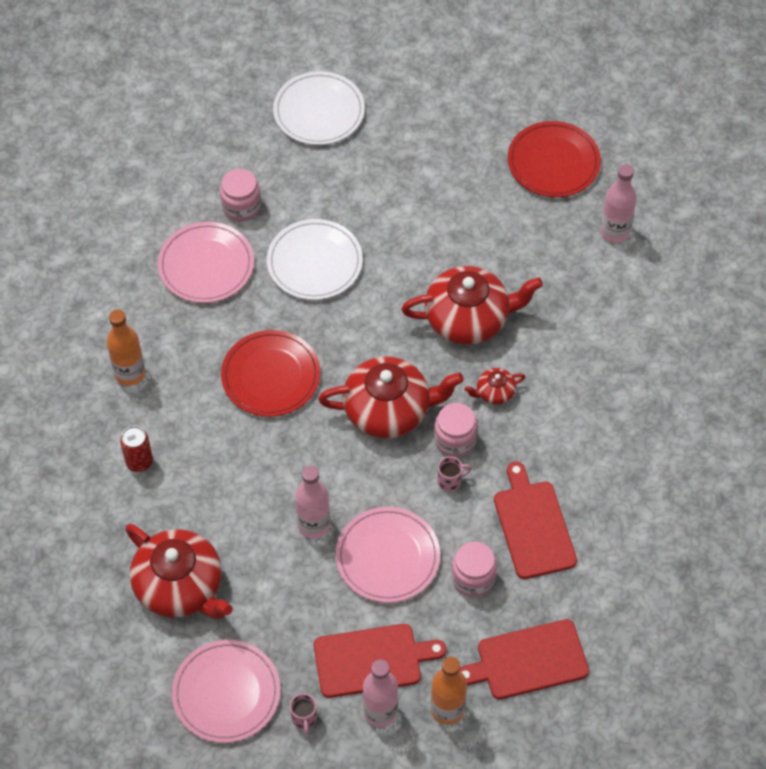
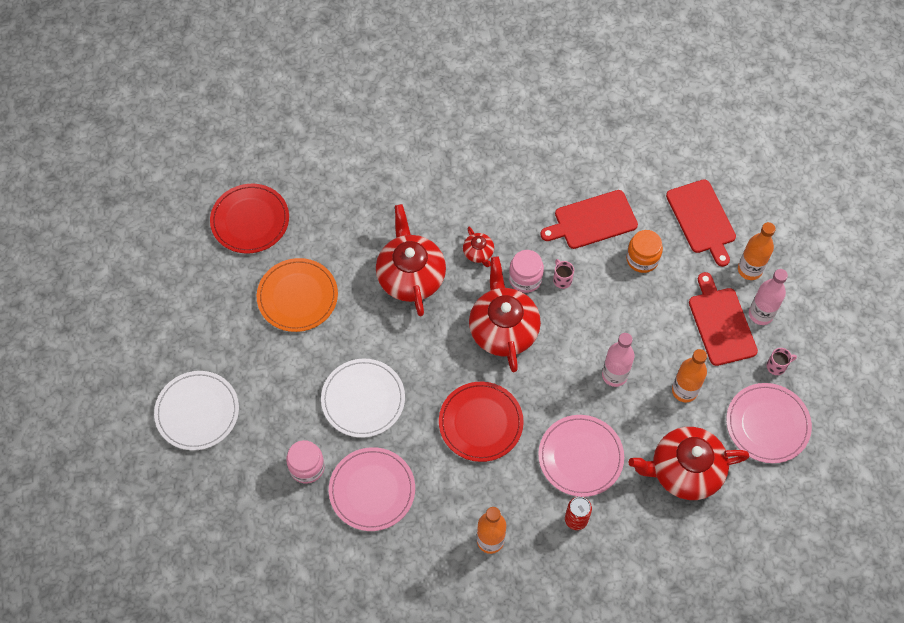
camera: 95 degrees left, 5 degrees up
(180, 586) = (684, 470): red teapot -> red teapot turned 135 degrees counterclockwise
(283, 601) = (684, 391): none -> orange bottle
(387, 557) = (634, 319): pink plate -> pink plate (580, 457)
(450, 205) = (297, 296): none -> orange plate
(473, 578) = (642, 259): pink jar -> orange jar
(614, 232) = (319, 174): pink bottle -> none

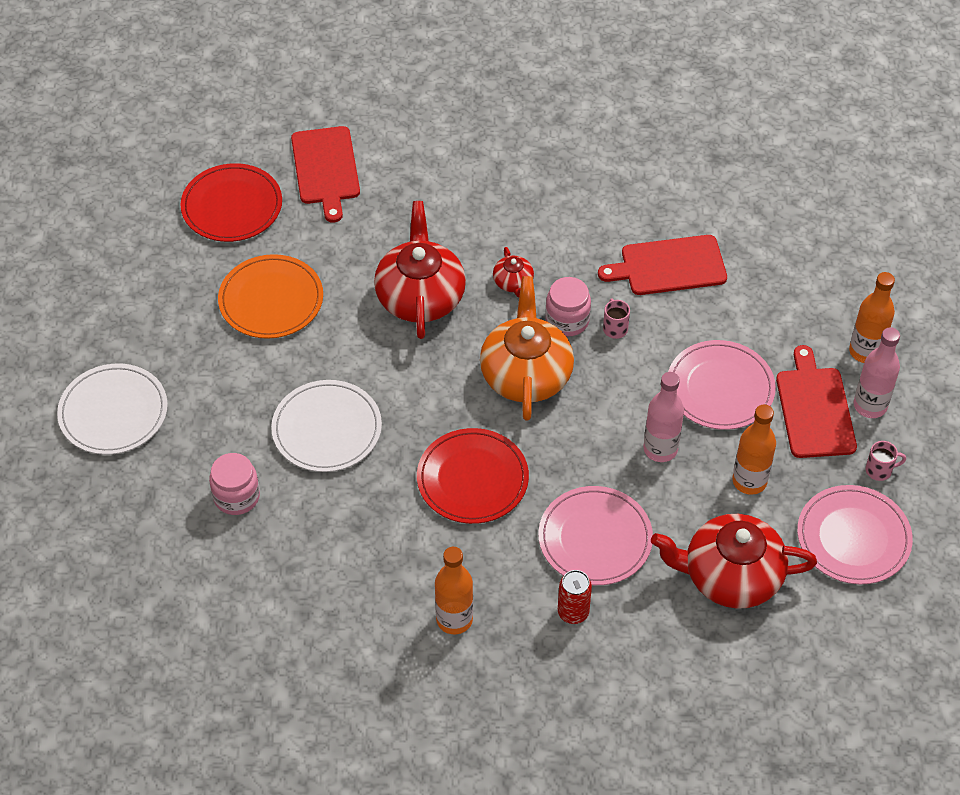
camera: 10 degrees right, 10 degrees down
(372, 490) = (314, 536): pink plate -> pink plate (720, 388)
(503, 328) = (526, 374): red teapot -> orange teapot
(642, 259) = (725, 319): orange jar -> none
(701, 219) = (813, 284): red cutting board -> red cutting board (325, 169)

